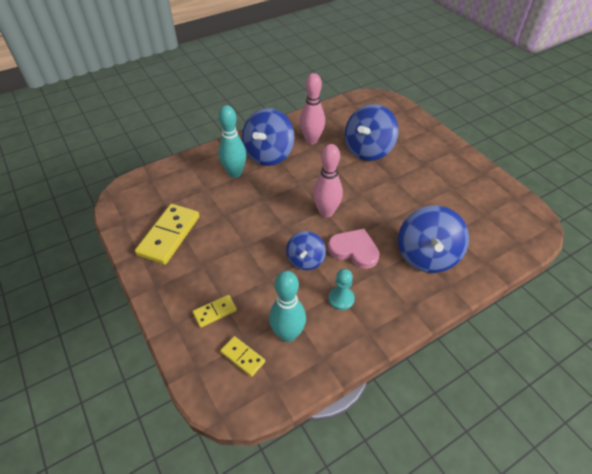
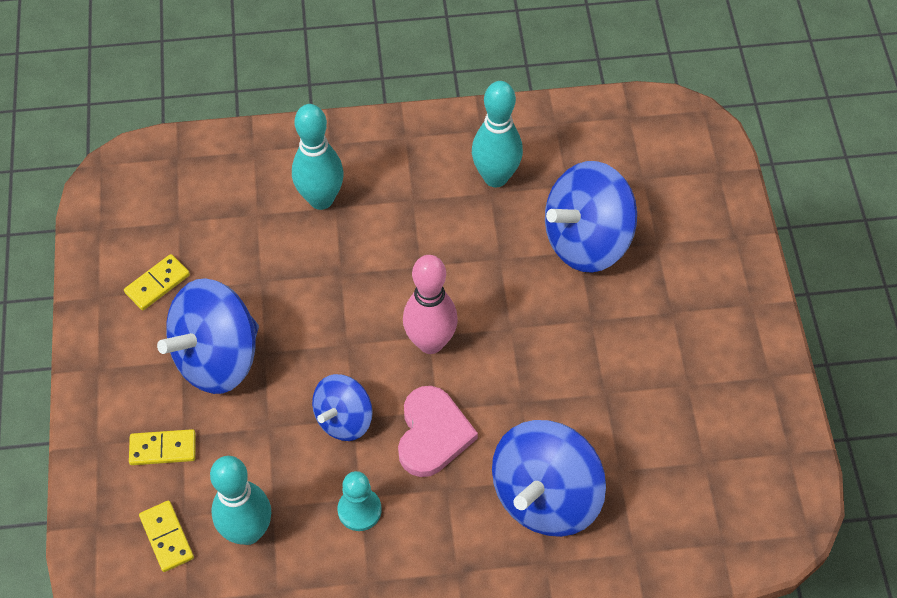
camera: 25 degrees right, 10 degrees up
(169, 235) = (157, 284): yellow domino -> yellow domino, size x0.52
(269, 154) = (400, 181): blue spinning top -> blue spinning top (217, 357)
(311, 140) = (495, 177): pink bowling pin -> turquoise bowling pin
(354, 250) = (432, 434): pink heart -> pink heart turned 45 degrees clockwise

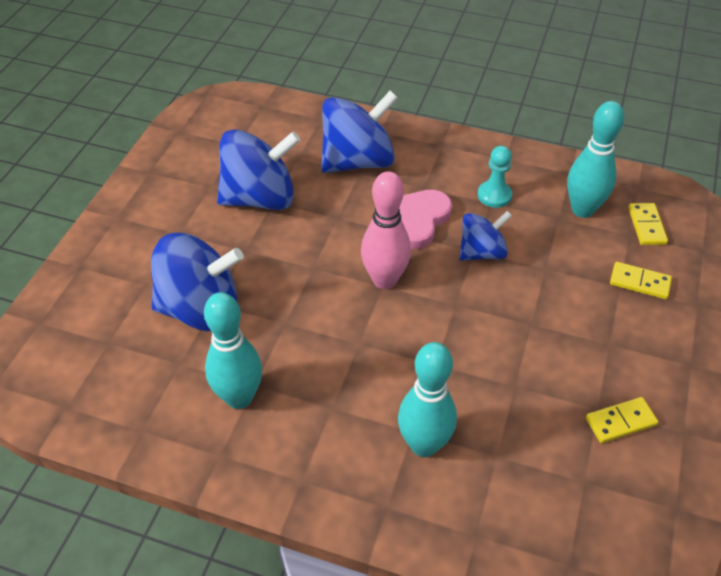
camera: 155 degrees left, 10 degrees down
(217, 357) = (576, 334): blue spinning top -> blue spinning top (260, 198)

